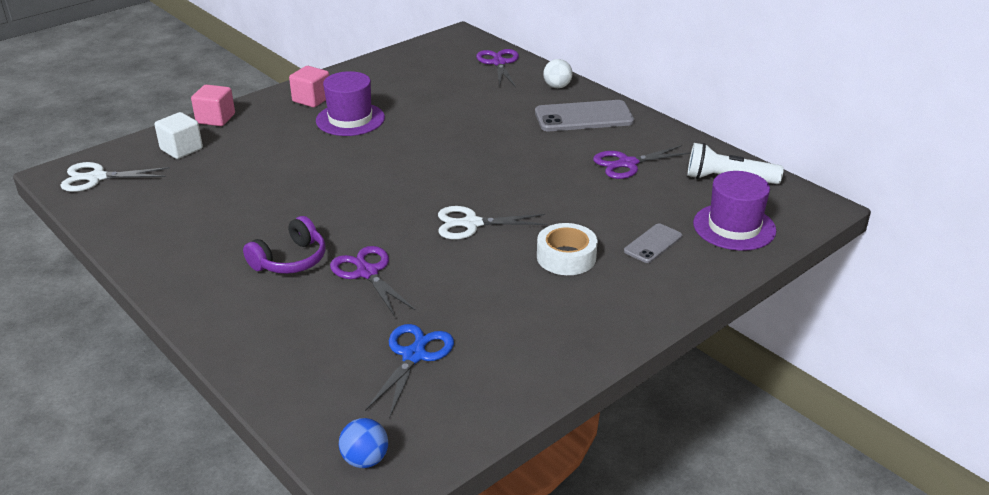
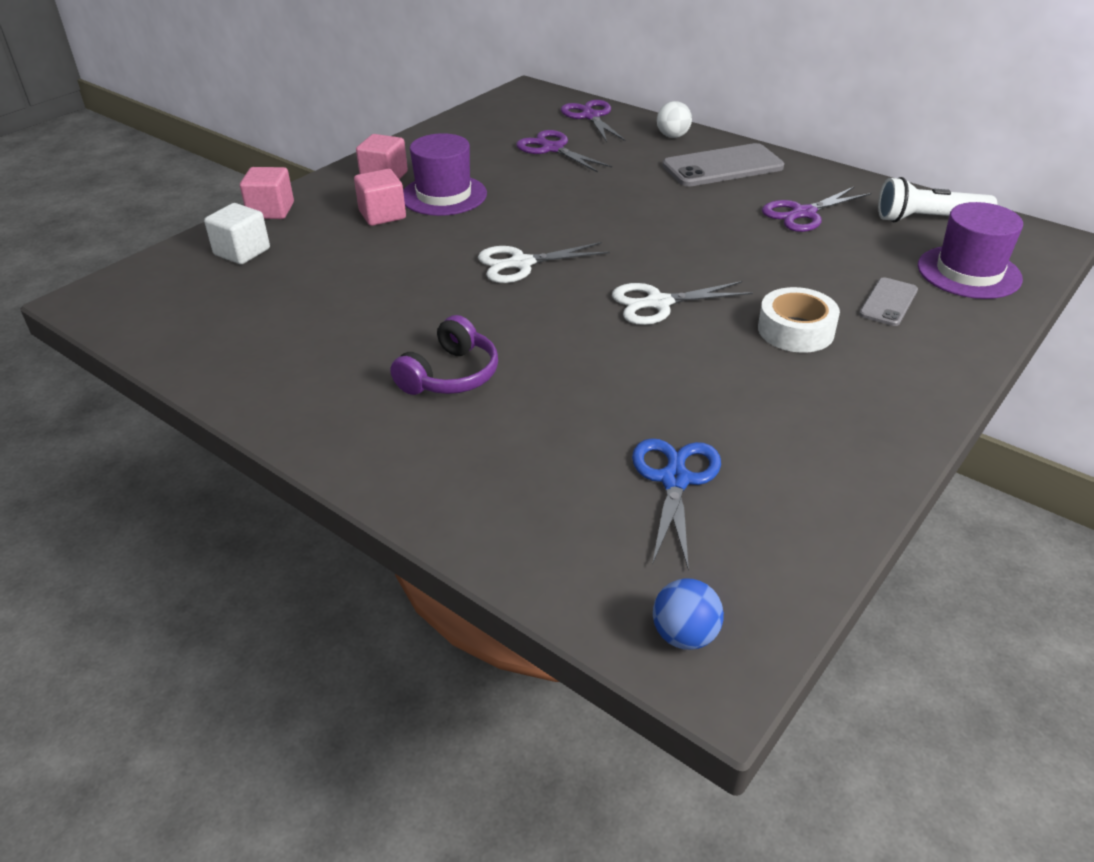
camera: 10 degrees left, 5 degrees up
(97, 178) = (141, 299): white scissors -> white scissors (521, 264)
(296, 130) = (382, 215): none -> pink cube
(367, 273) = (559, 379): purple scissors -> purple scissors (552, 149)

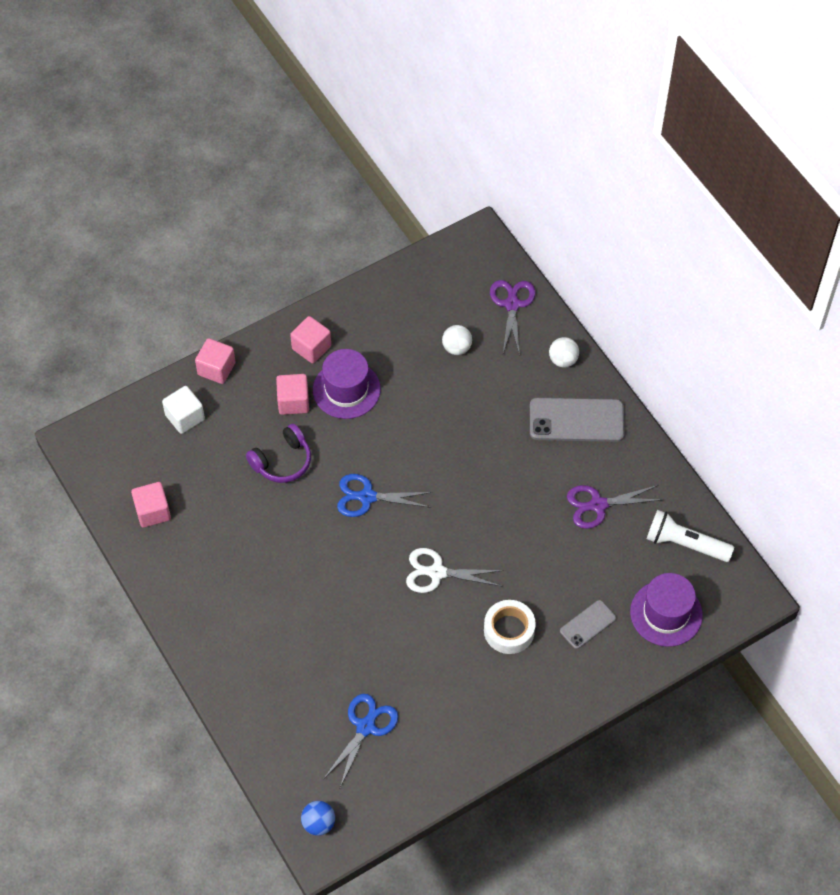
camera: 20 degrees right, 20 degrees up
(222, 337) = (153, 512): none -> pink cube
(450, 375) = (278, 597): purple headphones -> purple headphones (282, 461)
(521, 264) = (367, 497): white scissors -> blue scissors
(552, 149) = (456, 348): purple scissors -> white ball

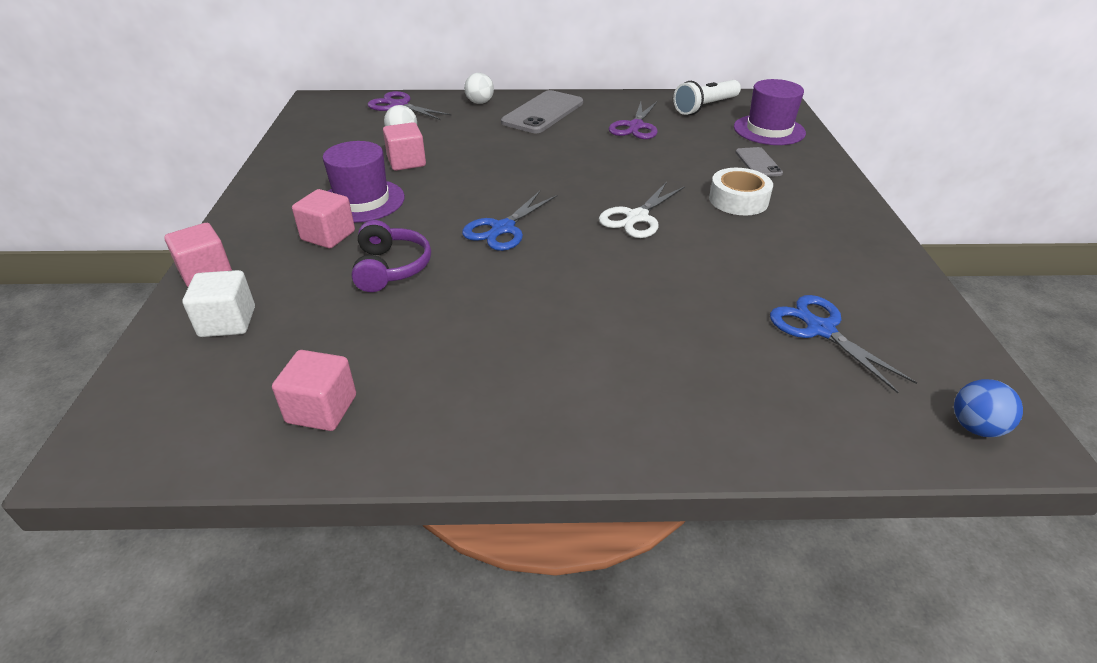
camera: 60 degrees left, 20 degrees down
(311, 347) = (284, 204): pink cube -> pink cube (406, 162)

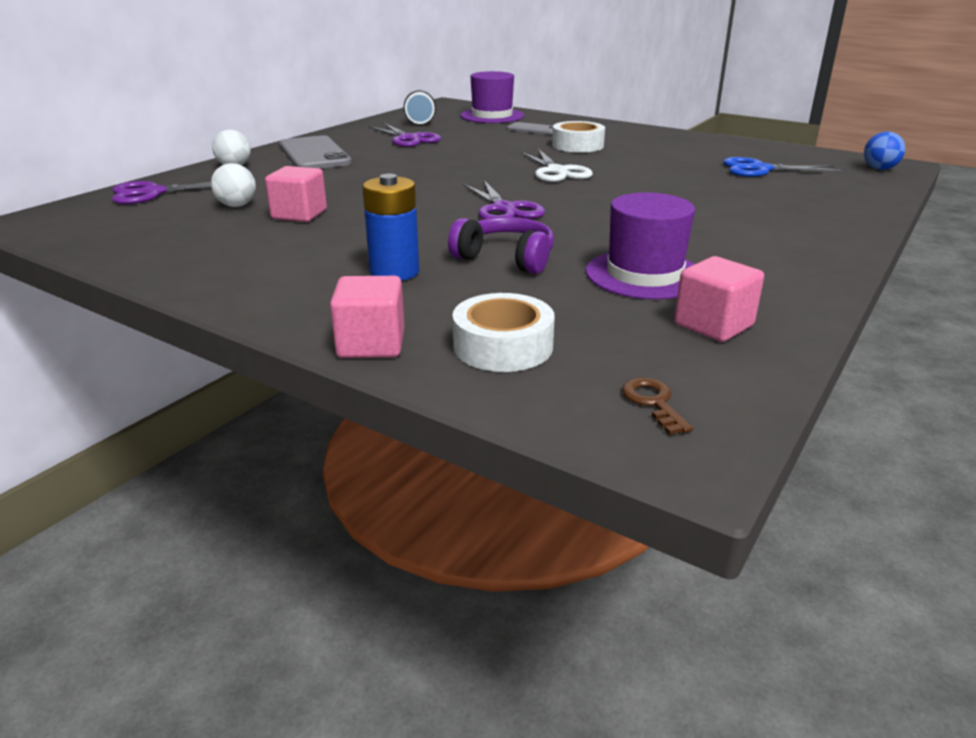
camera: 55 degrees left, 10 degrees down
(165, 415) = (653, 403): none -> brown key
(227, 322) = (503, 346): white cube -> white tape
(328, 236) = (394, 272): pink cube -> blue battery
(362, 201) = (346, 246): purple hat -> purple hat (644, 274)
(503, 229) = (504, 209): blue scissors -> purple scissors

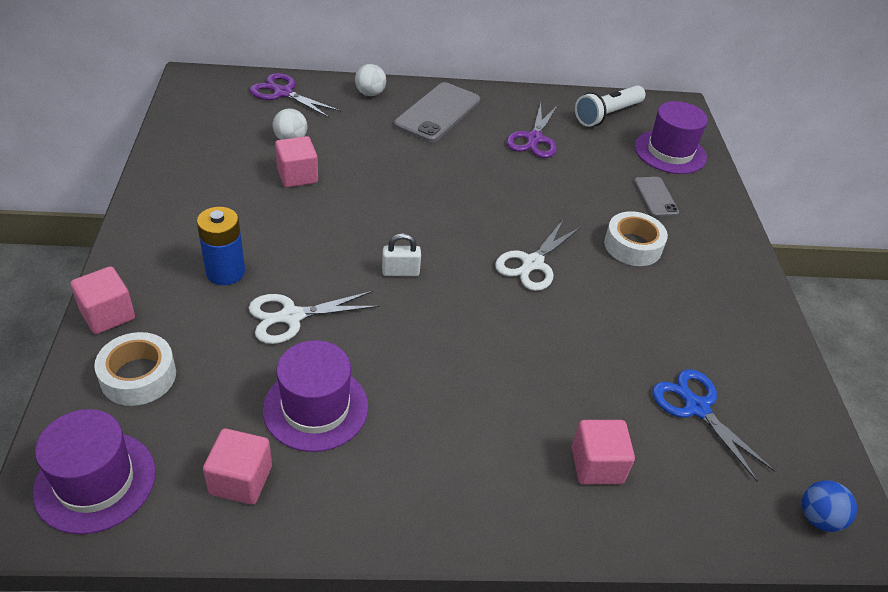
camera: 50 degrees right, 15 degrees up
(504, 209) = (400, 271): purple scissors -> white padlock
(506, 258) = (292, 316): purple headphones -> white scissors
(653, 403) = (95, 482): brown key -> purple hat
(794, 204) = (597, 465): none -> pink cube

